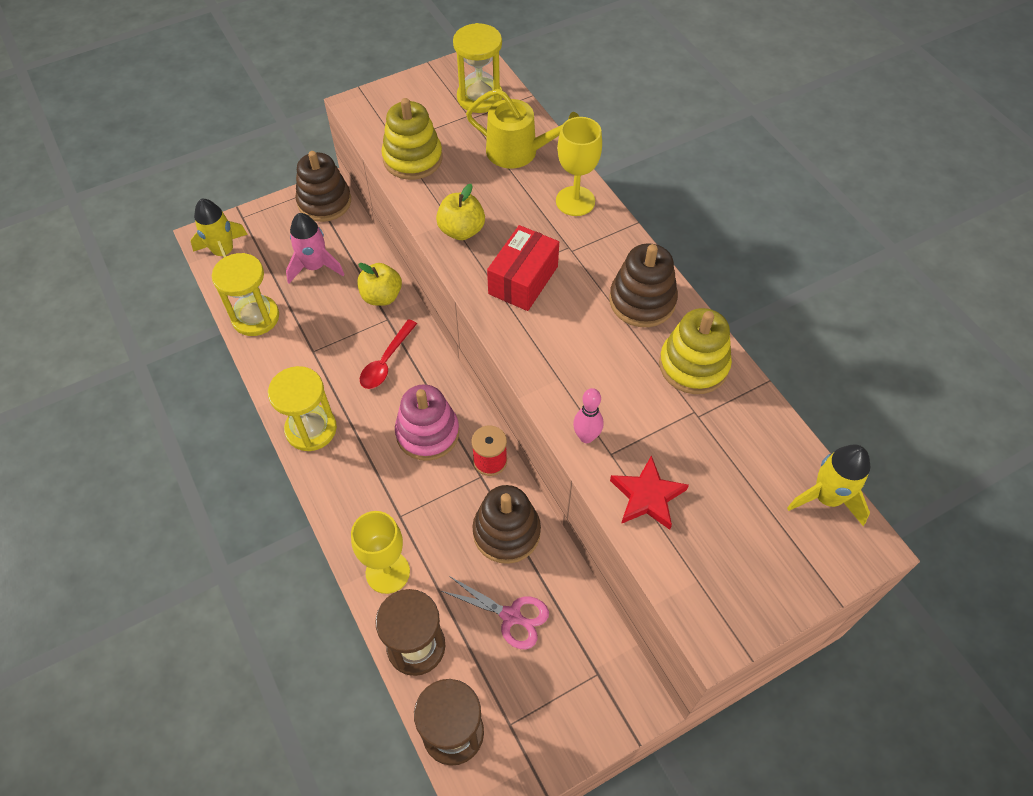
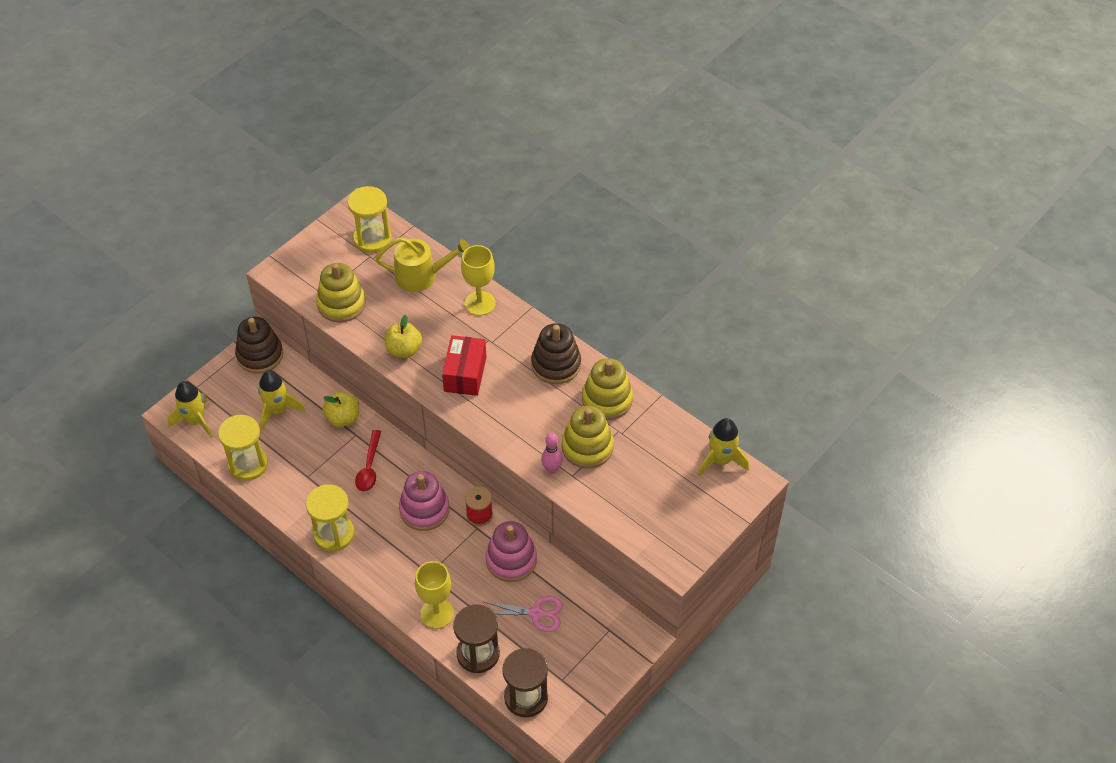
camera: 20 degrees left, 5 degrees down
(315, 267) = (277, 410): pink rocket -> yellow rocket
(506, 532) = (511, 560): brown stacking toy -> pink stacking toy
(645, 421) = (587, 447): none -> yellow stacking toy
(647, 496) = (606, 495): red star -> none

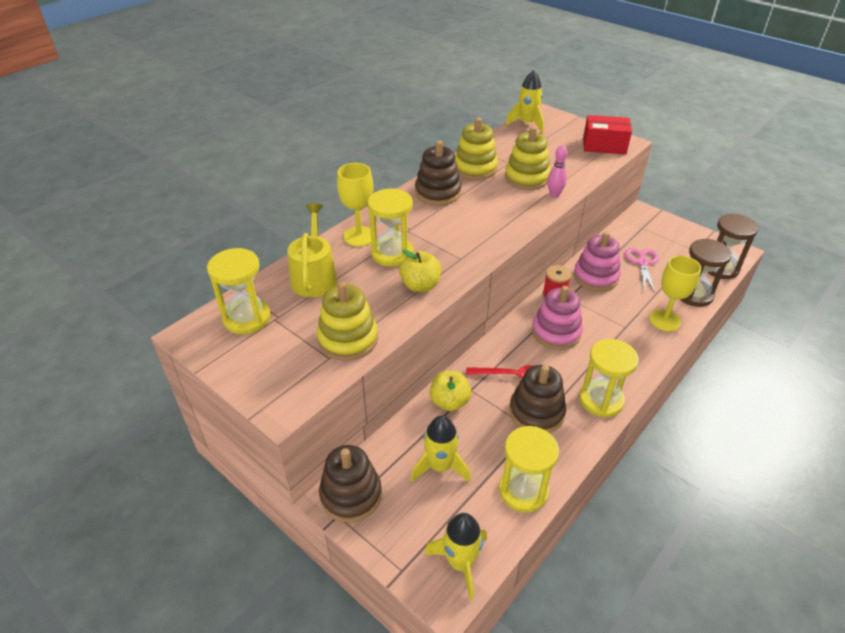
camera: 90 degrees left, 10 degrees down
(325, 482) = (536, 412): none -> brown stacking toy
(451, 329) = (392, 253): none -> yellow hourglass
(465, 374) = (451, 244): red box -> red box (604, 146)

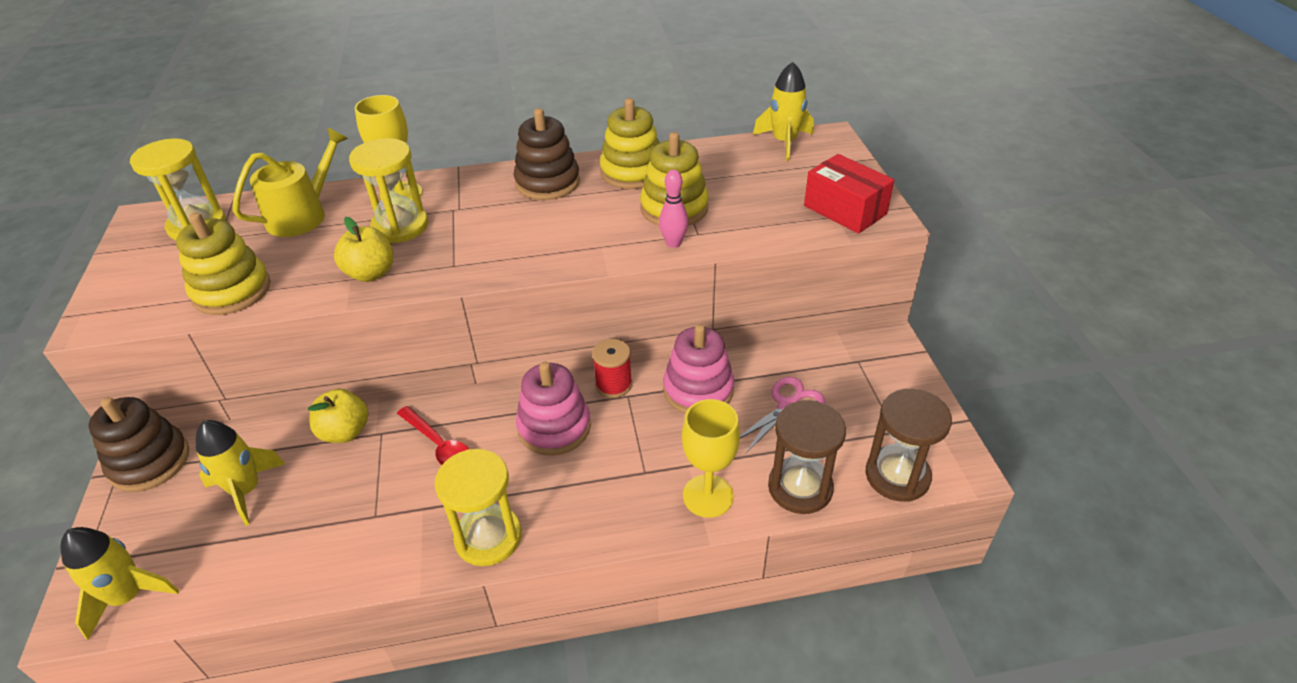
camera: 40 degrees right, 0 degrees up
(523, 490) = (274, 573): yellow hourglass -> none
(536, 412) = (405, 501): brown stacking toy -> none

